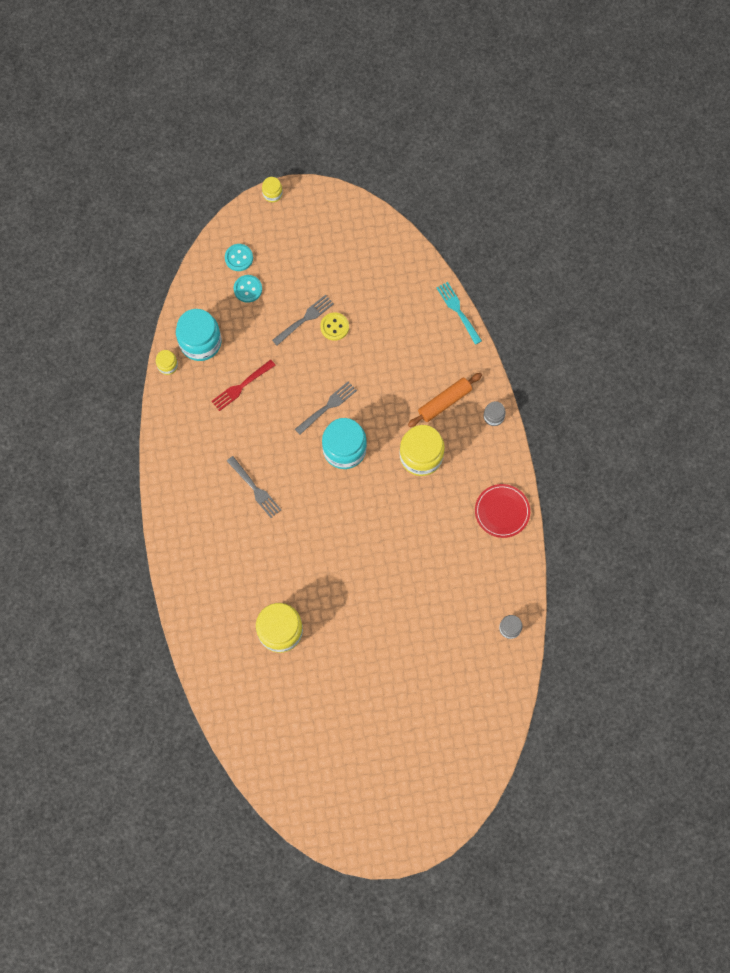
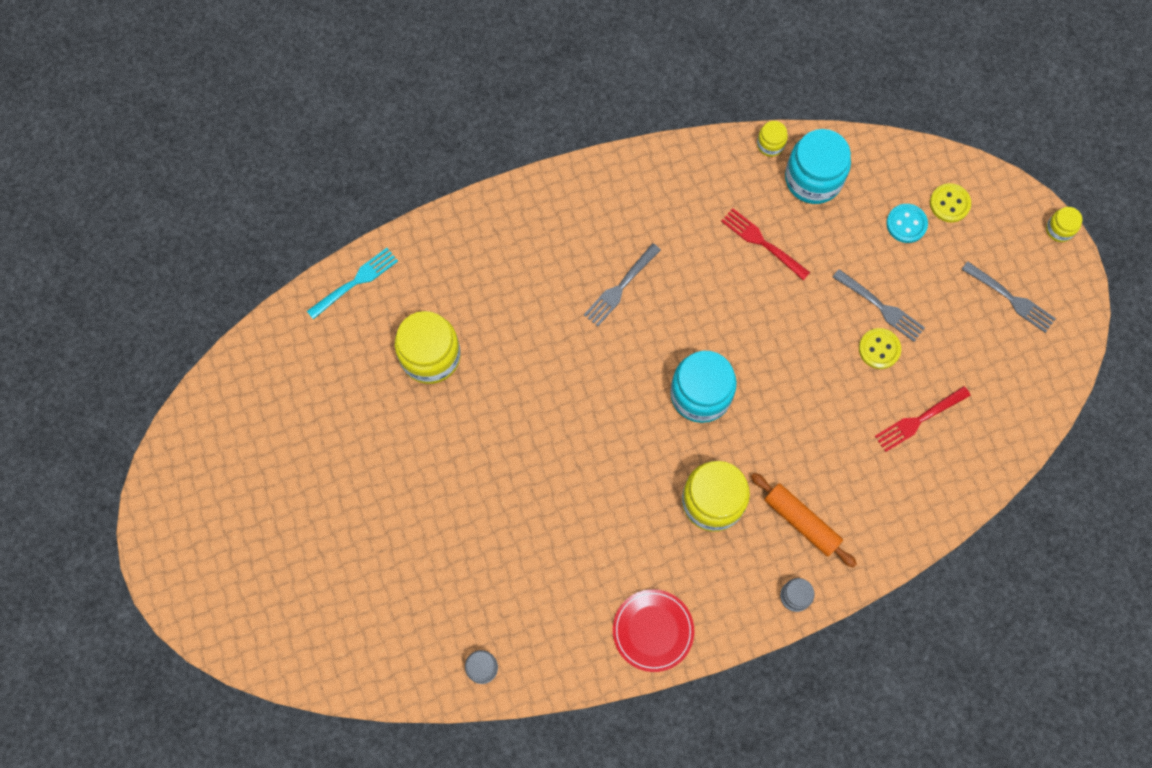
camera: 80 degrees right, 0 degrees up
(239, 258) = (949, 203): turquoise button -> yellow button
(327, 407) = (757, 360): grey fork -> grey fork (1010, 298)
(388, 312) = (919, 419): none -> red fork
(458, 311) = (947, 519): turquoise fork -> turquoise fork (355, 282)

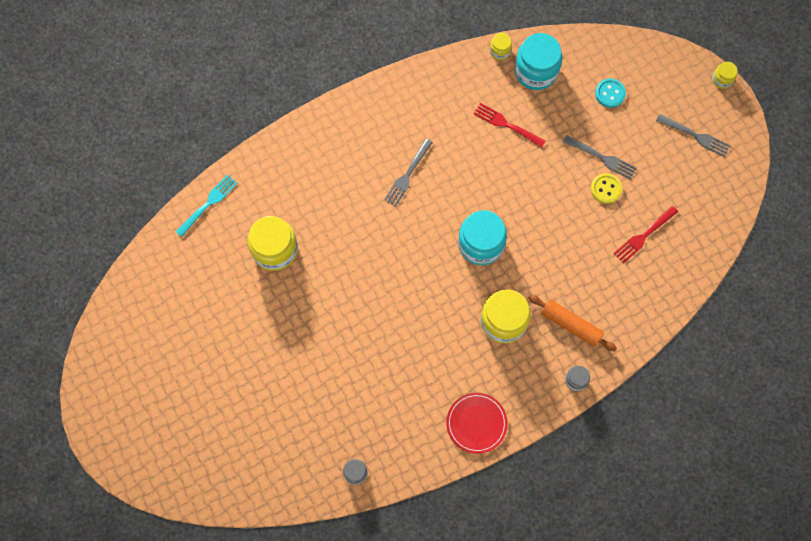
camera: 10 degrees left, 0 degrees up
(949, 203) = (639, 73): yellow button -> none

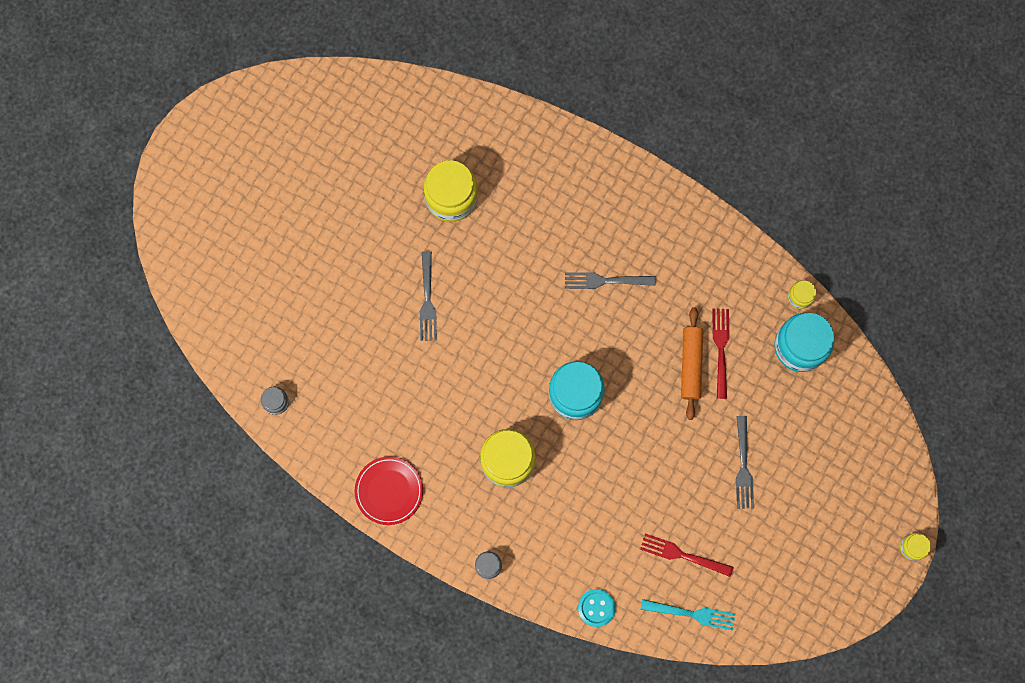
camera: 60 degrees right, 5 degrees up
(208, 204) = (460, 107): turquoise fork -> turquoise fork (691, 614)
(571, 324) = (543, 530): orange rolling pin -> orange rolling pin (691, 365)
(606, 189) = (711, 489): yellow button -> none
(610, 93) = (821, 437): turquoise button -> turquoise button (596, 607)
(695, 136) = (828, 551): grey fork -> grey fork (427, 299)

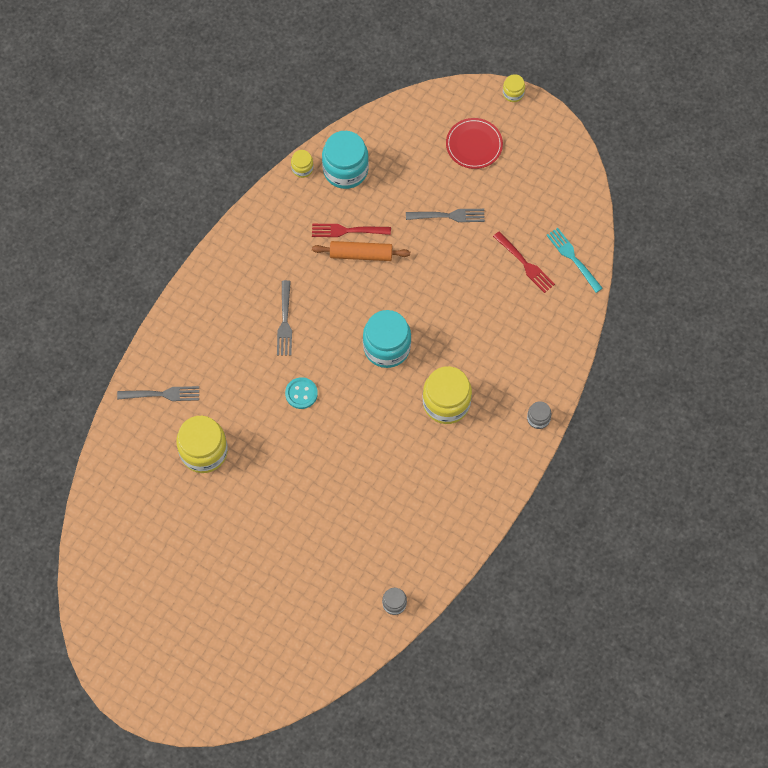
camera: 90 degrees left, 10 degrees down
(389, 491) = (474, 502): red plate -> red plate (474, 145)
(427, 299) = (299, 472): grey fork -> grey fork (161, 394)
(596, 607) = (571, 332): turquoise button -> turquoise button (301, 393)
(683, 555) = (524, 263): red fork -> red fork turned 60 degrees counterclockwise
(691, 614) = (573, 258): turquoise fork -> turquoise fork turned 45 degrees counterclockwise

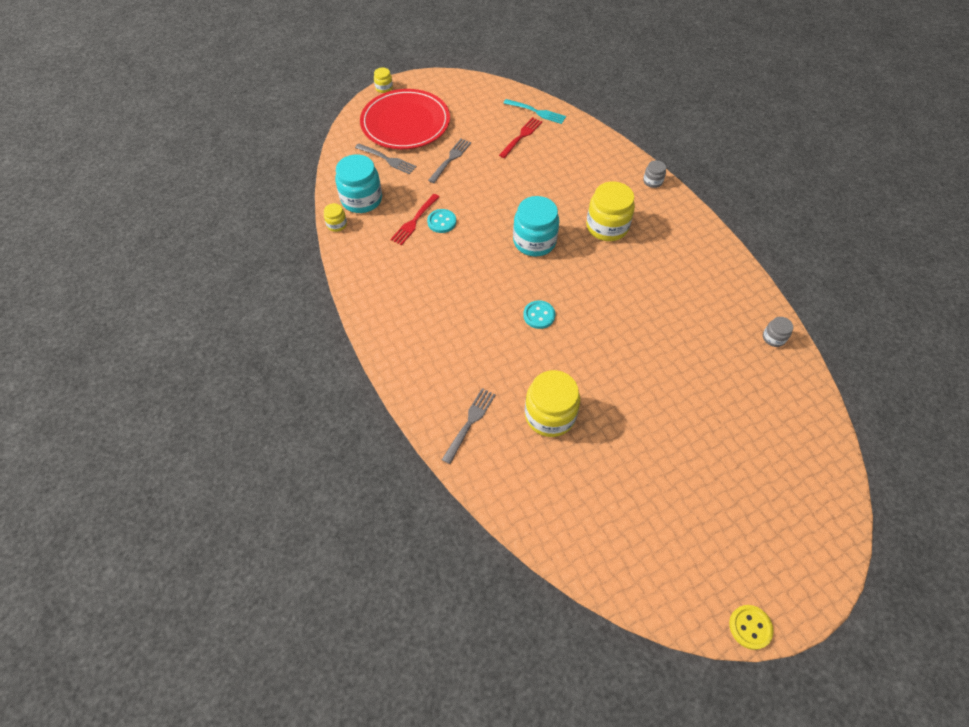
camera: 60 degrees left, 10 degrees down
(104, 671) = (750, 627): none -> yellow button
(284, 321) = (463, 296): grey fork -> grey fork (387, 159)
(361, 254) = (441, 222): orange rolling pin -> turquoise button
(474, 145) = (405, 123): red plate -> red plate, size x1.86
(524, 263) = (521, 137): red fork -> red fork turned 45 degrees counterclockwise
(573, 258) = (536, 112): turquoise fork -> turquoise fork turned 150 degrees counterclockwise

